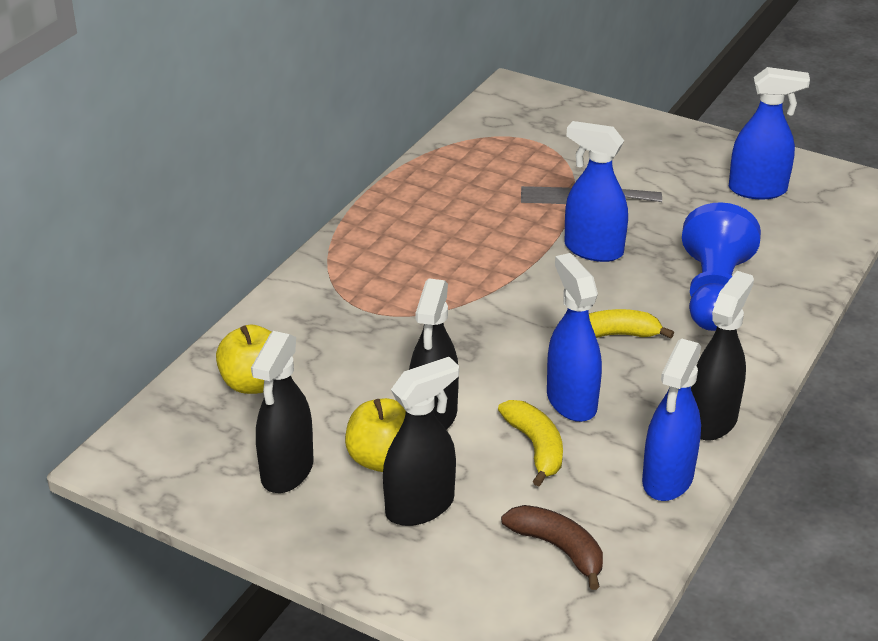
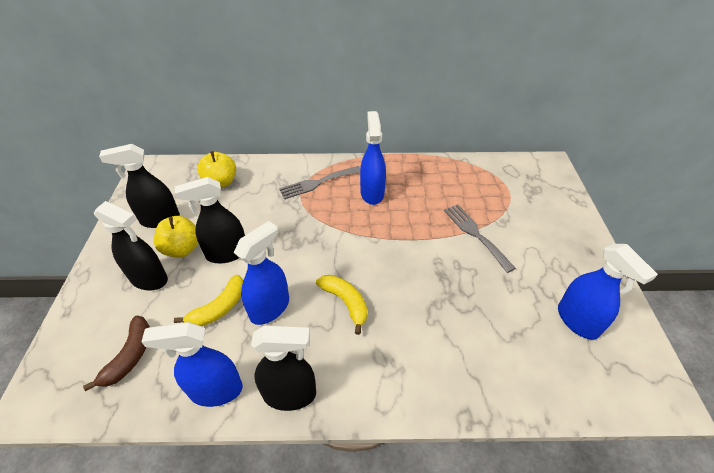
camera: 60 degrees right, 10 degrees up
(357, 286) = (317, 183): none -> grey fork
(593, 250) = (426, 259): blue spray bottle -> blue spray bottle (372, 193)
(714, 293) = (432, 340): blue pawn -> none

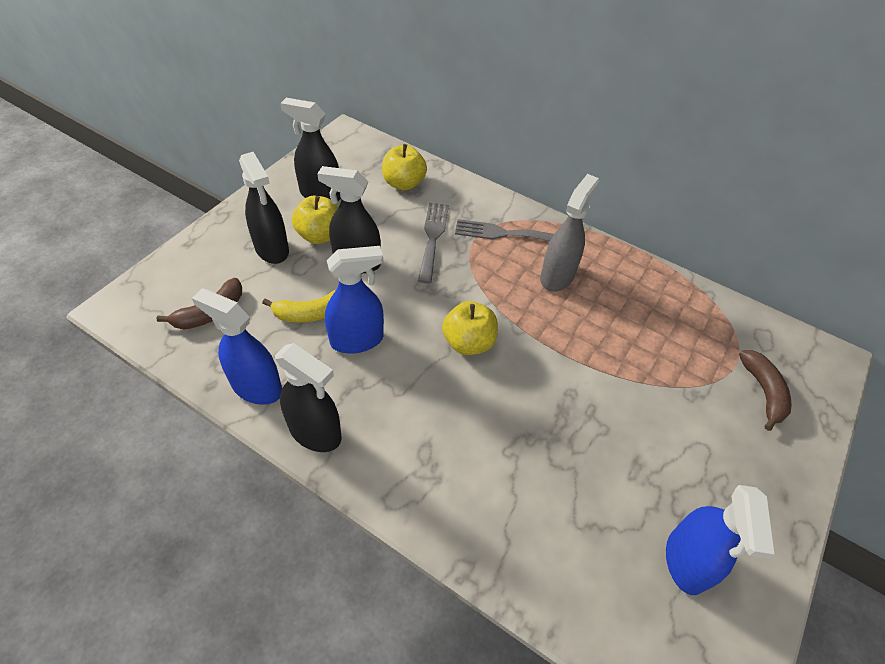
camera: 30 degrees right, 5 degrees up
(345, 302) = (434, 378): yellow banana -> none
(349, 265) = (468, 342): none -> yellow apple
(372, 193) = (557, 276): blue spray bottle -> grey spray bottle
(475, 234) = (644, 389): grey fork -> grey fork (433, 237)
(534, 200) = (763, 392): none -> brown banana

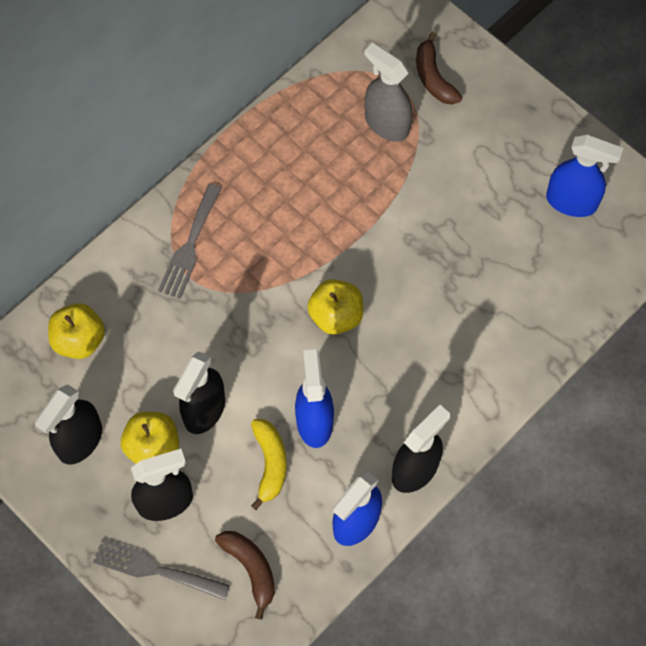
camera: 75 degrees left, 15 degrees up
(433, 237) = (181, 323): grey fork -> grey fork (155, 569)
(557, 276) = (264, 209): grey spray bottle -> grey spray bottle (386, 124)
(763, 392) = (433, 78): brown banana -> brown banana turned 120 degrees counterclockwise

